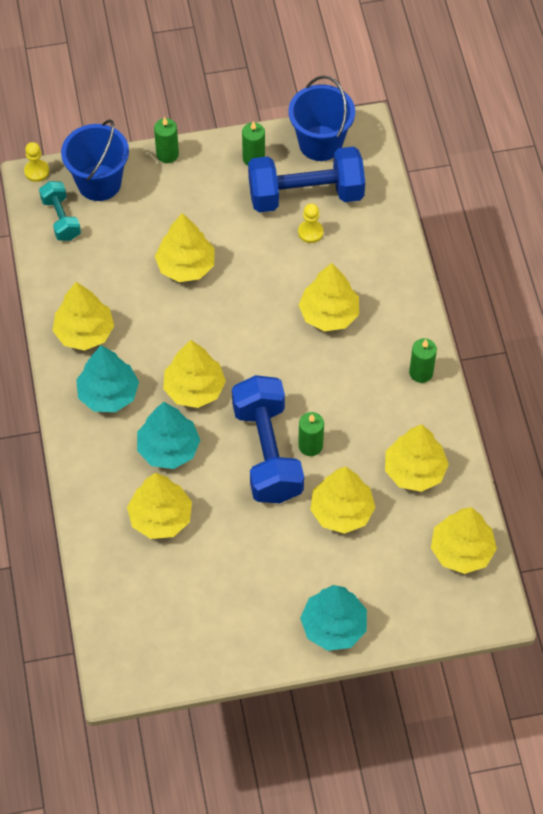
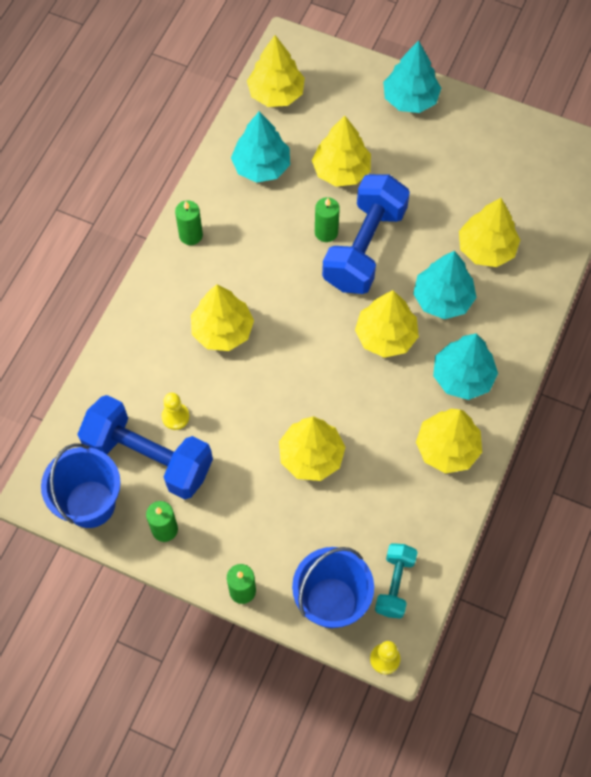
camera: 145 degrees left, 5 degrees up
(414, 470) = (261, 166): yellow tree -> turquoise tree

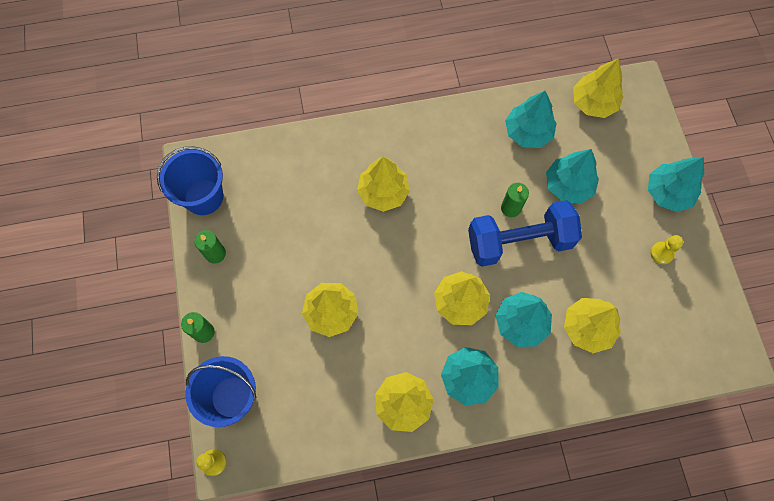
camera: 55 degrees right, 5 degrees up
(149, 457) = (259, 209): blue dumbbell -> none
(175, 417) = (299, 206): yellow pawn -> yellow pawn (661, 253)
(191, 235) = (439, 125): green candle -> none
(341, 170) = (568, 185): yellow tree -> turquoise tree
(394, 585) = (273, 433): turquoise dumbbell -> none

